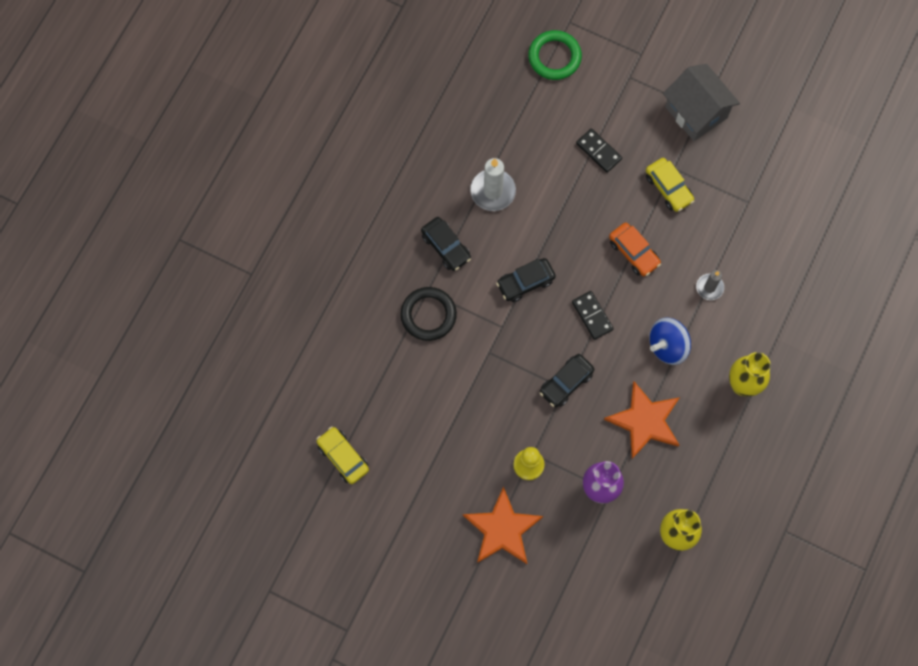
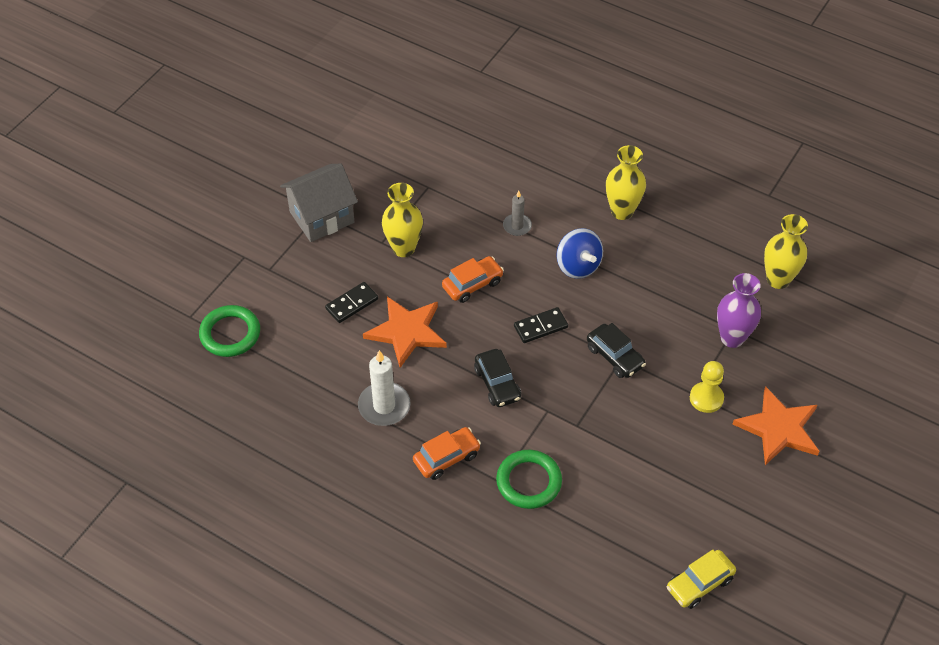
camera: 85 degrees left, 20 degrees down
(428, 315) = (529, 482): black ring -> green ring
(446, 247) = (446, 458): black car -> orange car
(645, 421) = (658, 292): orange star -> orange star (406, 332)
(668, 188) = (403, 248): yellow car -> yellow vase

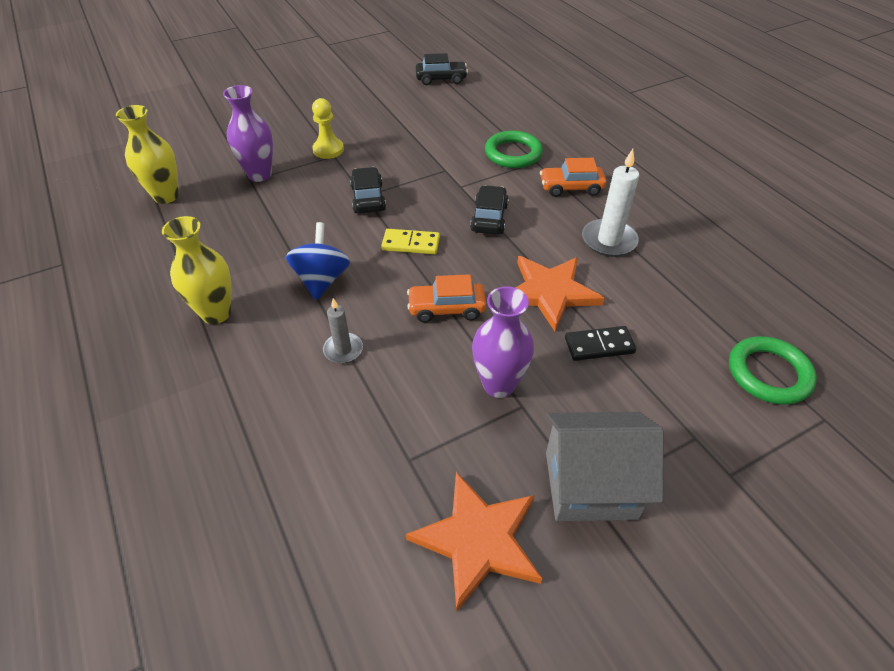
camera: 150 degrees left, 5 degrees down
(403, 248) = (498, 384): yellow vase -> purple vase
(540, 327) = (411, 244): black domino -> yellow domino
(699, 583) = (441, 79): yellow car -> black car
(779, 428) = (300, 119): orange star -> orange star (478, 540)

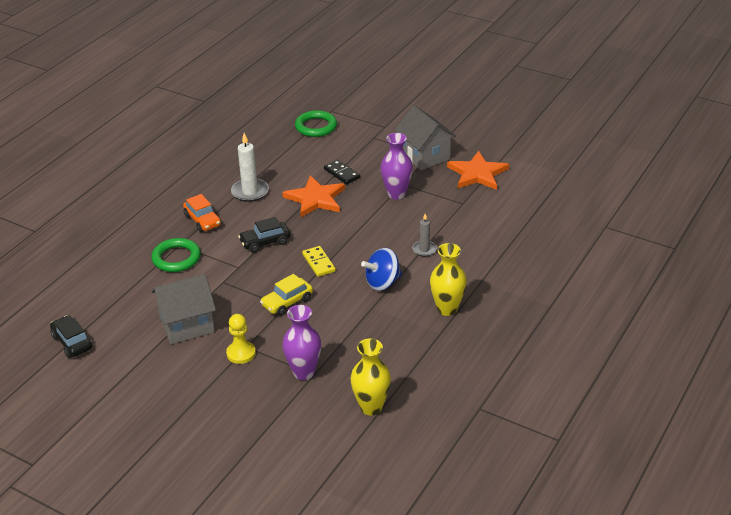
camera: 120 degrees left, 10 degrees down
(368, 198) = (287, 302): black car -> yellow car
(401, 133) = (187, 325): none -> grey house
(446, 308) = (361, 228): orange car -> none

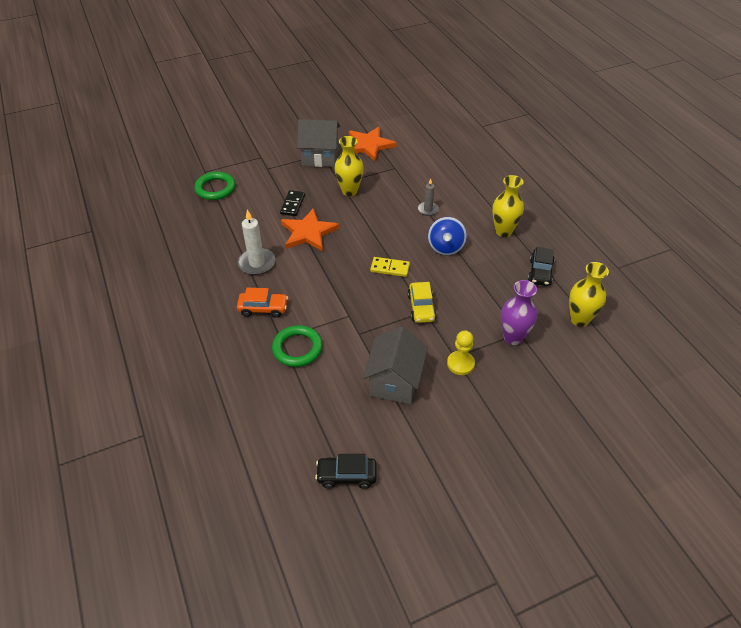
camera: 55 degrees left, 10 degrees up
(265, 242) = (333, 285): black car -> black car (540, 272)
(341, 173) = (293, 204): black domino -> black domino turned 75 degrees counterclockwise
(396, 194) = (349, 191): purple vase -> yellow vase

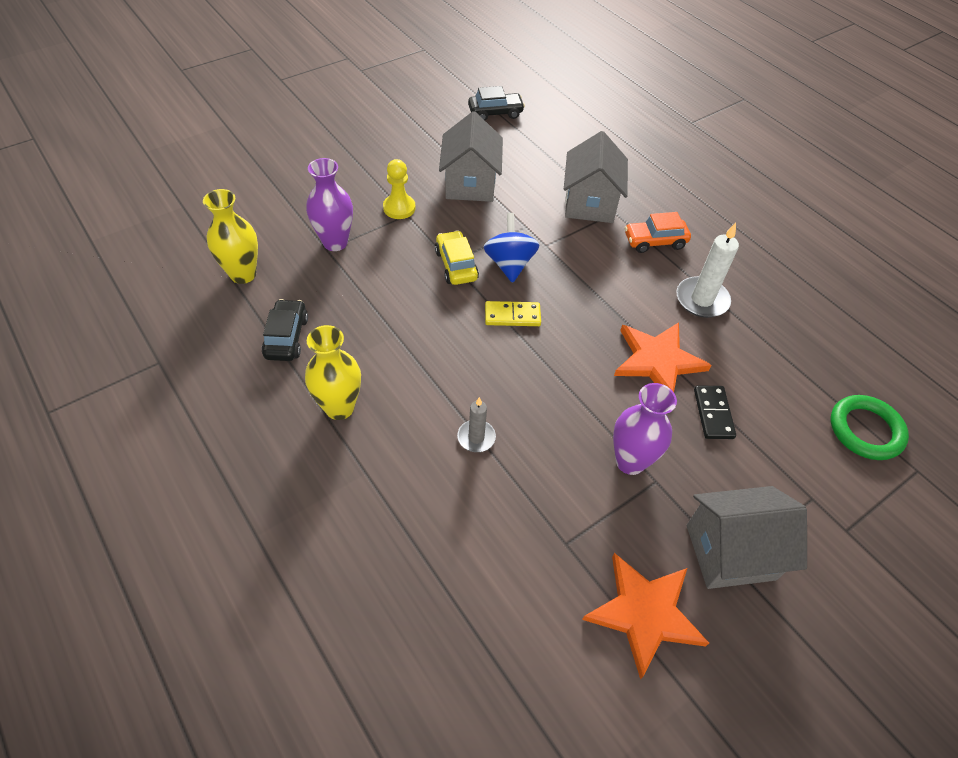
camera: 165 degrees right, 5 degrees up
(297, 348) = (590, 203): green ring -> grey house
(349, 191) = (630, 461): yellow vase -> purple vase
(446, 247) = (434, 362): blue spinning top -> blue spinning top (509, 264)

